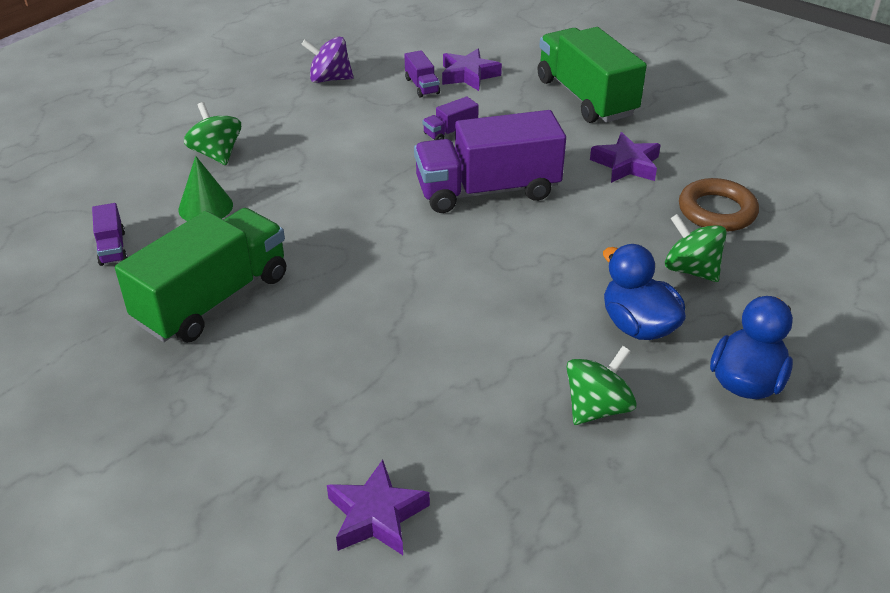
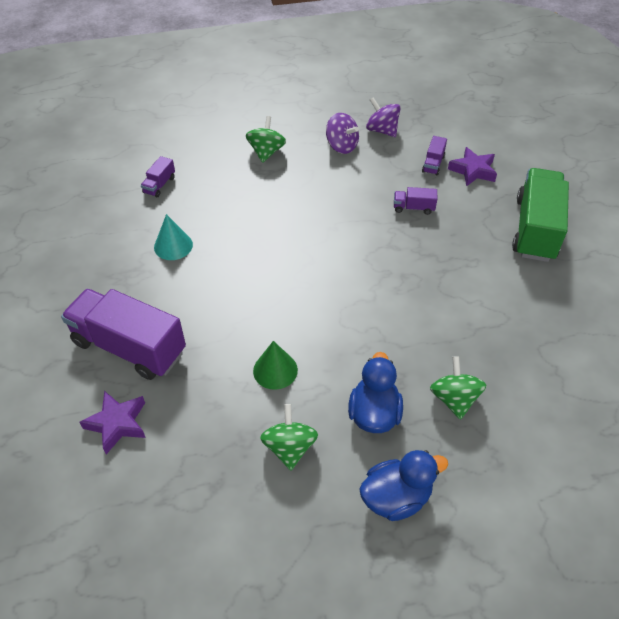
camera: 40 degrees right, 10 degrees up
(205, 207) = (226, 185): green cone -> green cone (275, 370)
(213, 299) = (173, 246): green truck -> turquoise cone
(302, 111) = (341, 146): none -> purple spinning top
(487, 190) = (389, 263): purple truck -> purple truck (129, 347)
(597, 408) = (289, 447): green spinning top -> green spinning top turned 90 degrees counterclockwise
(626, 164) = (503, 296): purple star -> none
(717, 211) = (525, 369): brown ring -> none

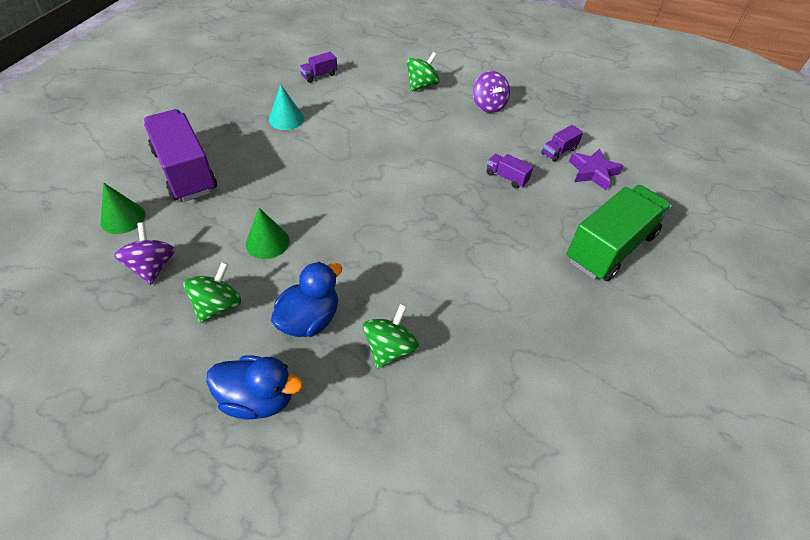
camera: 30 degrees right, 0 degrees up
(117, 424) = (123, 218): purple star -> green cone
(382, 130) = (536, 108): purple spinning top -> purple spinning top (153, 267)

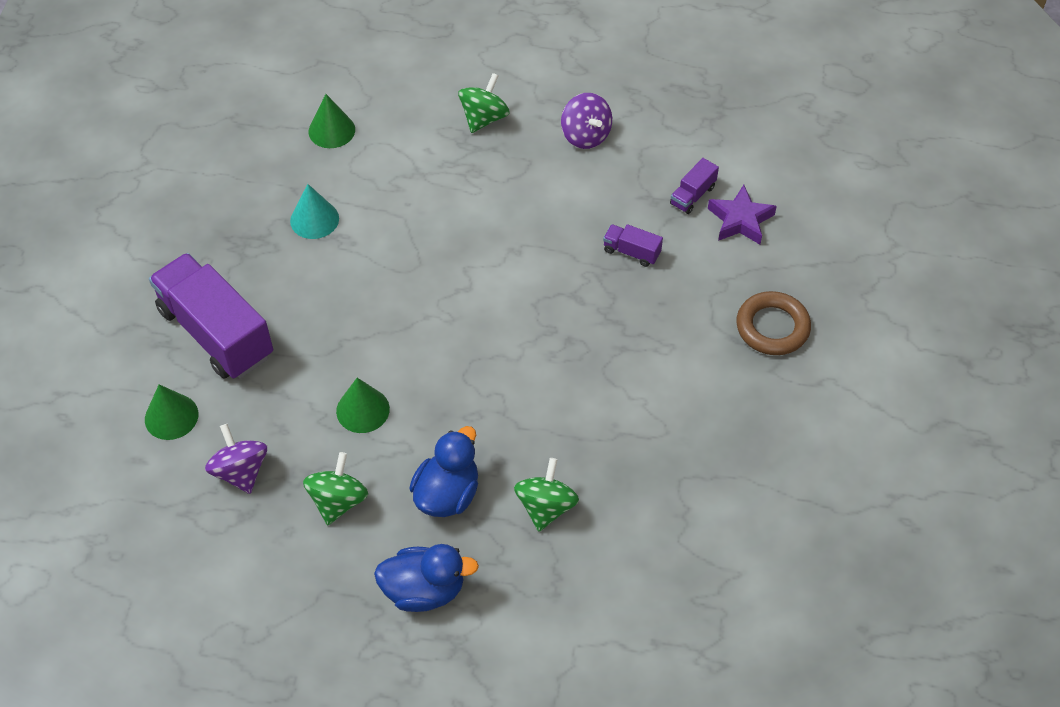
camera: 10 degrees left, 5 degrees up
(319, 75) = (331, 130): purple truck -> green cone
(610, 247) = (772, 327): green truck -> brown ring

